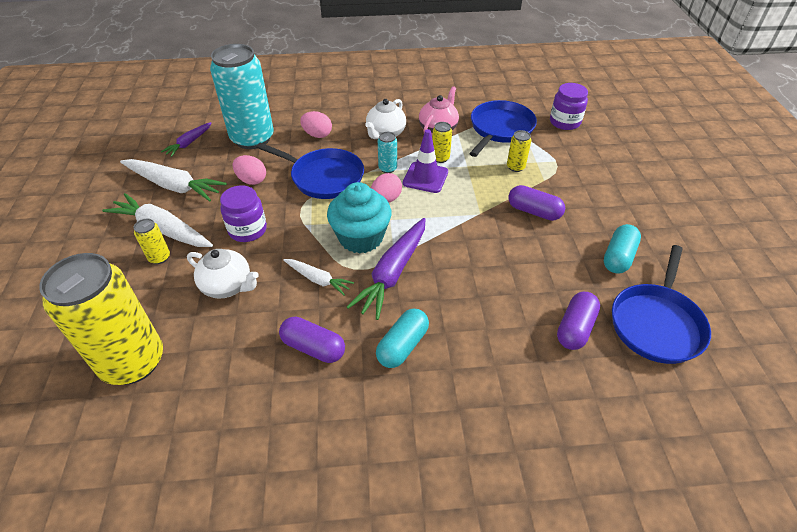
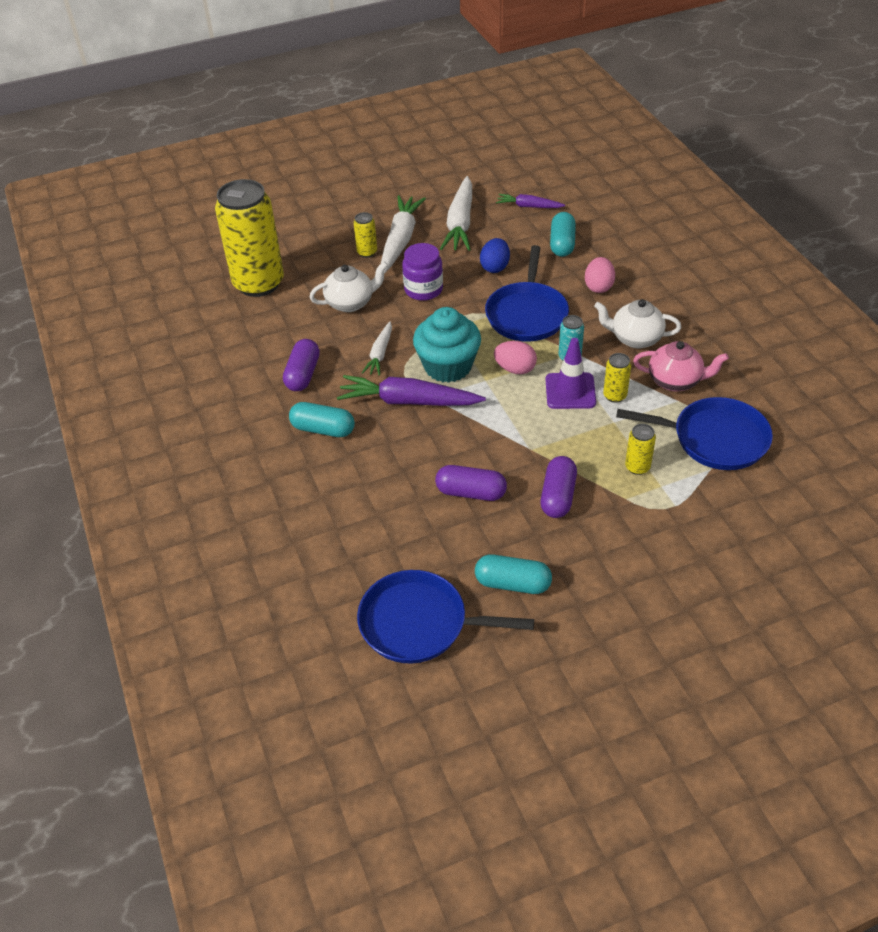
camera: 75 degrees right, 0 degrees up
(228, 286) = (350, 303): white teapot -> white teapot turned 120 degrees counterclockwise
(252, 139) = (562, 244): turquoise can -> turquoise capsule
(252, 180) = (495, 267): pink egg -> blue egg
(564, 122) = (778, 505): purple jar -> none
(575, 328) = (387, 552): purple capsule -> purple capsule (471, 492)

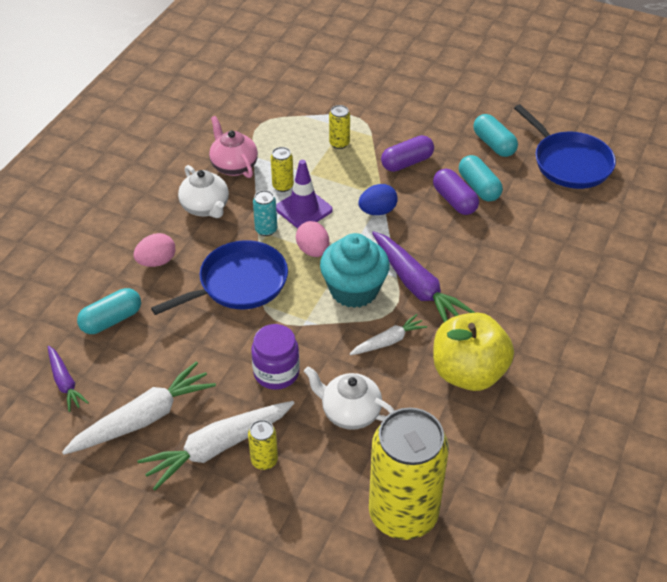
camera: 135 degrees left, 0 degrees up
(303, 374) = (468, 373): purple capsule -> yellow apple
(323, 429) = (502, 314): turquoise capsule -> turquoise capsule (478, 187)
(495, 267) = (193, 344): blue egg -> blue egg (377, 211)
(715, 439) = (273, 124): blue pan -> none

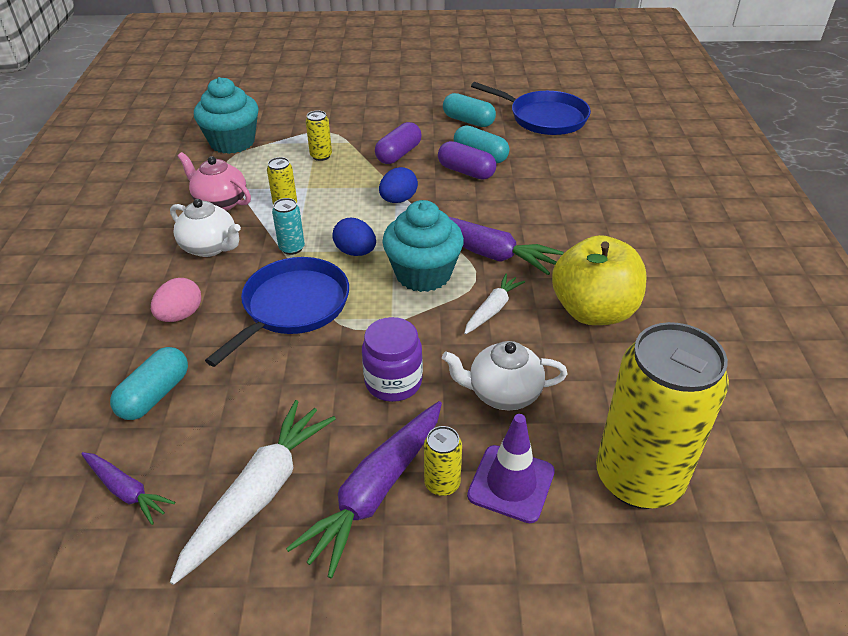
camera: 25 degrees left, 5 degrees down
(217, 448) = (375, 492): white carrot -> purple carrot
(273, 105) = (232, 142): none -> turquoise cupcake
(303, 209) = (321, 219): purple traffic cone -> purple traffic cone (511, 483)
(313, 250) = (355, 252): pink egg -> blue egg

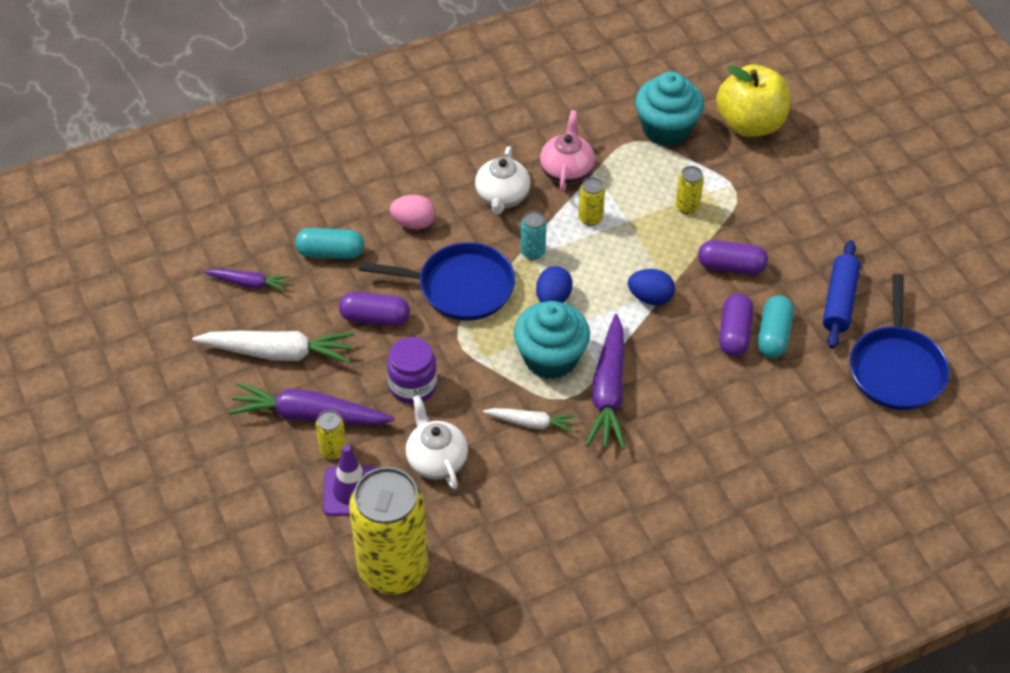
camera: 65 degrees right, 10 degrees up
(127, 491) = (249, 283): purple carrot -> purple carrot turned 90 degrees counterclockwise
(279, 385) = (375, 318): none -> purple capsule
(468, 121) = (839, 301): turquoise capsule -> blue rolling pin
(593, 311) = (569, 497): yellow apple -> yellow apple (750, 124)

